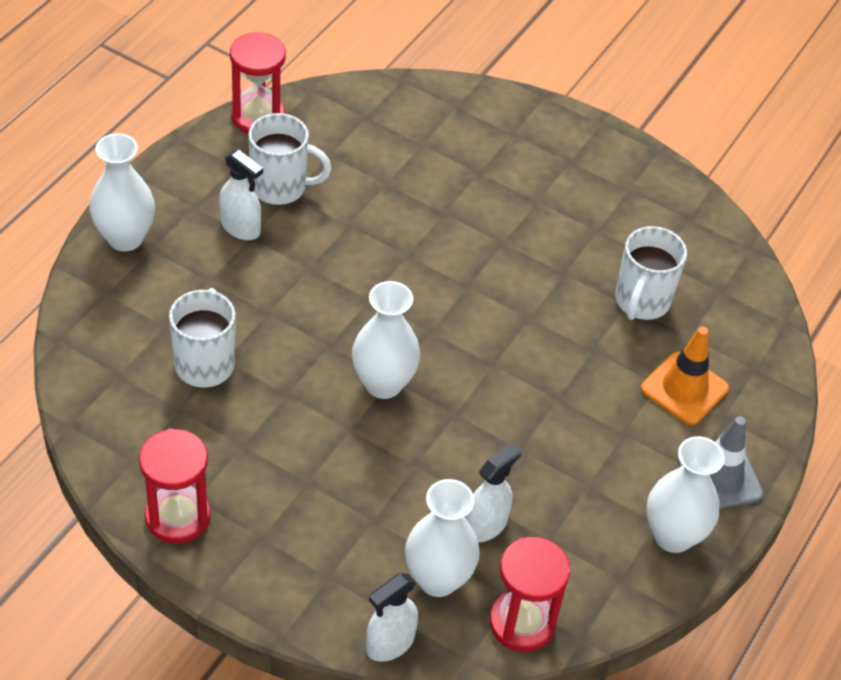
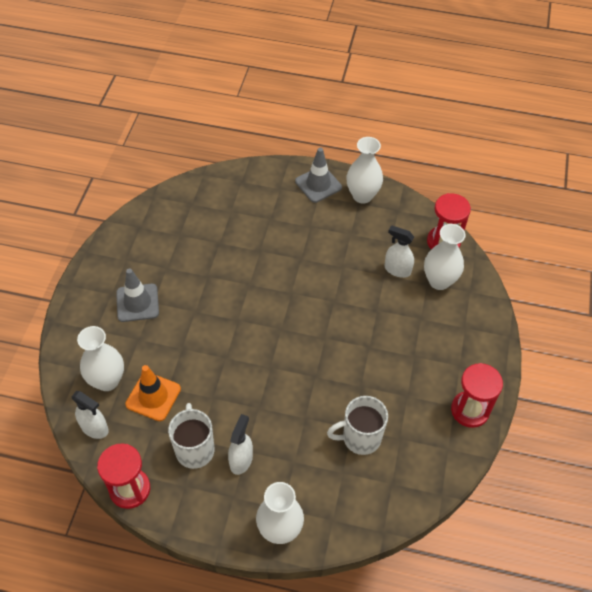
camera: 105 degrees left, 5 degrees up
(383, 384) = (330, 340): white vase -> white vase (107, 381)
(390, 643) = (485, 290): white spray bottle -> white spray bottle (95, 428)
(543, 184) = (137, 303): none -> grey traffic cone
(641, 302) = (215, 236): white mug -> none
(684, 388) = (268, 207): orange traffic cone -> orange traffic cone (153, 396)

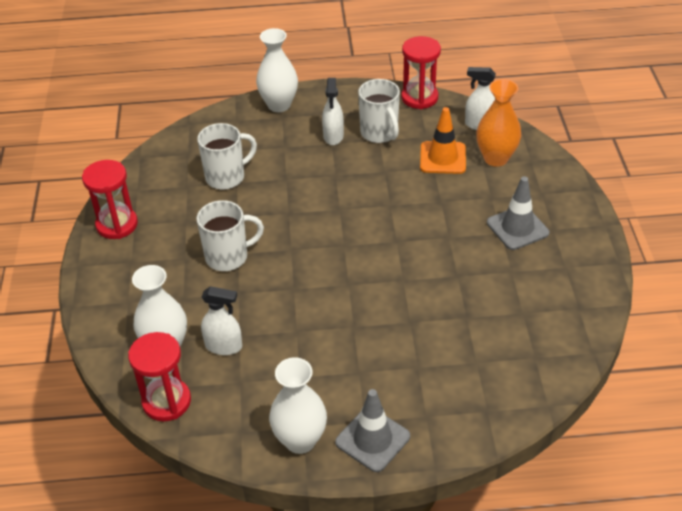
camera: 165 degrees right, 10 degrees down
(107, 381) = (496, 158): white vase -> orange vase
(378, 345) = (228, 257): none -> white mug

